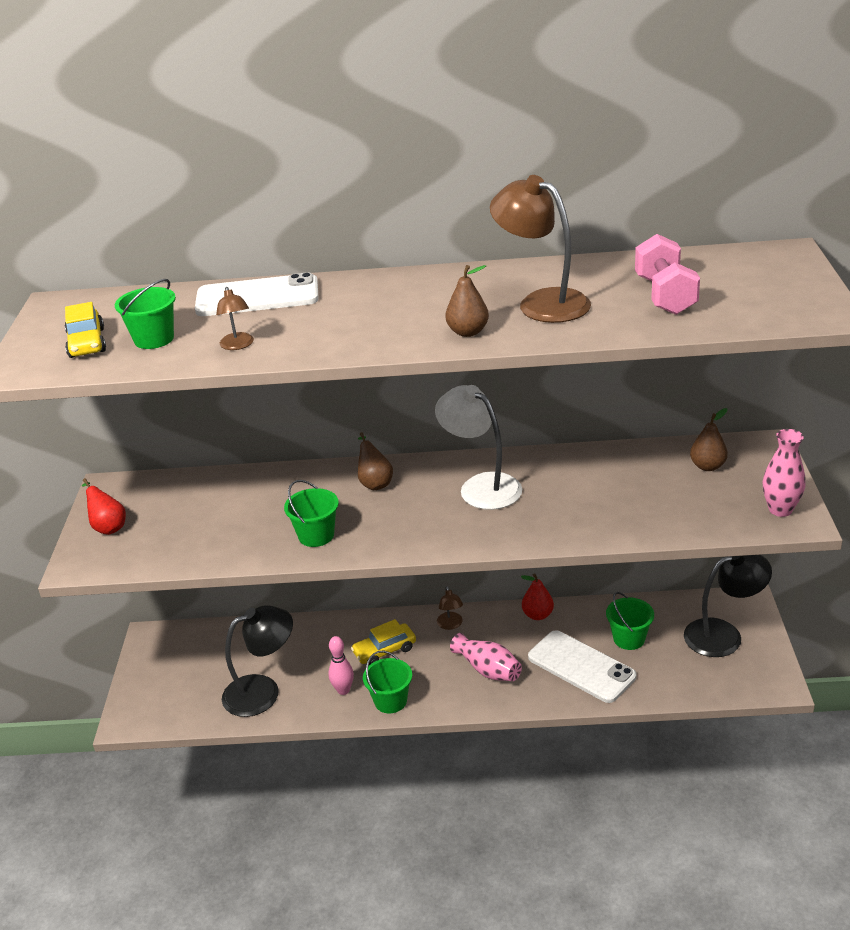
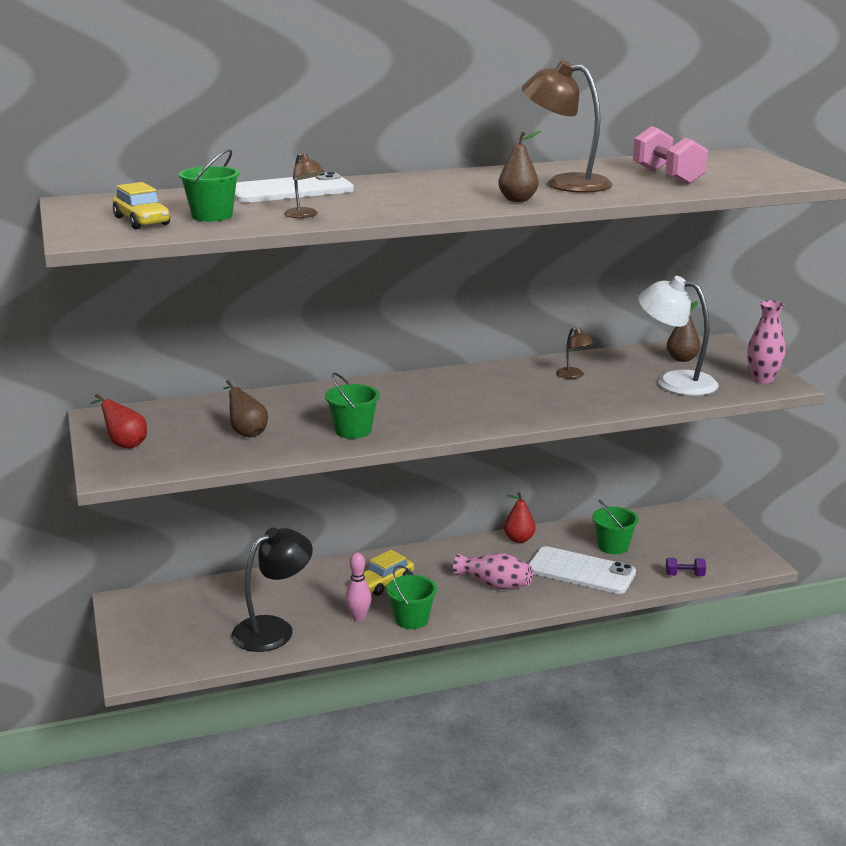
camera: 20 degrees left, 10 degrees down
(375, 483) = (384, 392): brown pear -> brown pear (246, 432)
(451, 625) = (439, 556): brown lamp -> brown lamp (573, 376)
(481, 486) = (489, 386): white lamp -> white lamp (675, 382)
(686, 689) = (684, 575): none -> purple dumbbell
(723, 634) = (694, 533): black lamp -> none

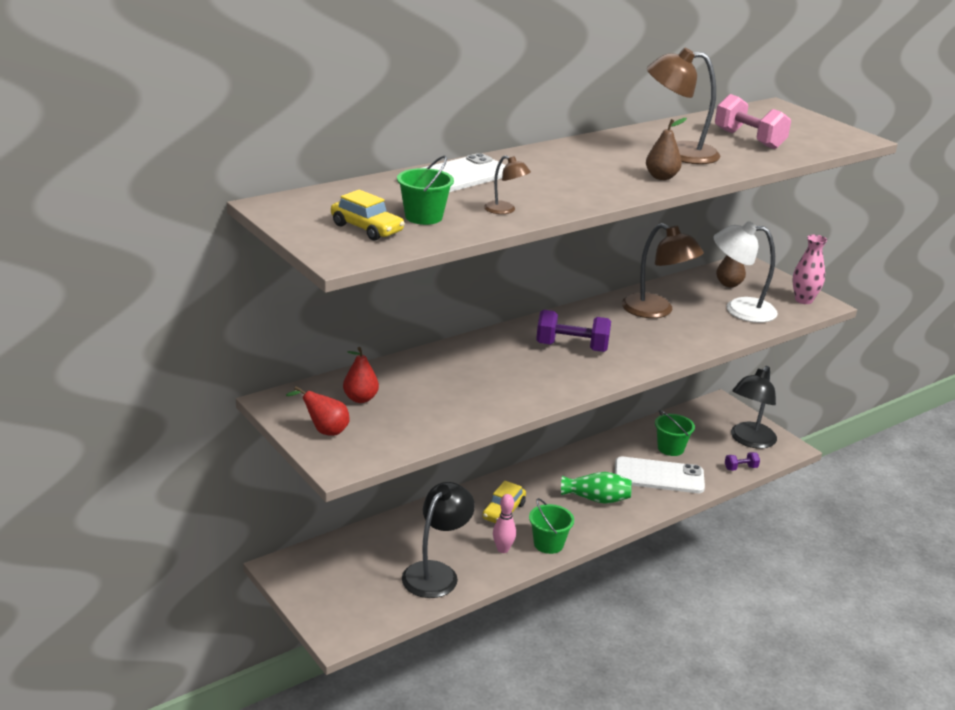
camera: 20 degrees left, 5 degrees up
(246, 432) = (426, 404): brown pear -> none
(353, 431) = (518, 391): green bucket -> none
(447, 399) = (572, 347): none -> purple dumbbell
(494, 584) = (597, 499): pink vase -> green vase
(519, 539) = (591, 452): red pear -> red pear (360, 399)
(573, 376) = (656, 311): brown lamp -> brown lamp, size x2.08
(713, 549) = (749, 440): none -> black lamp

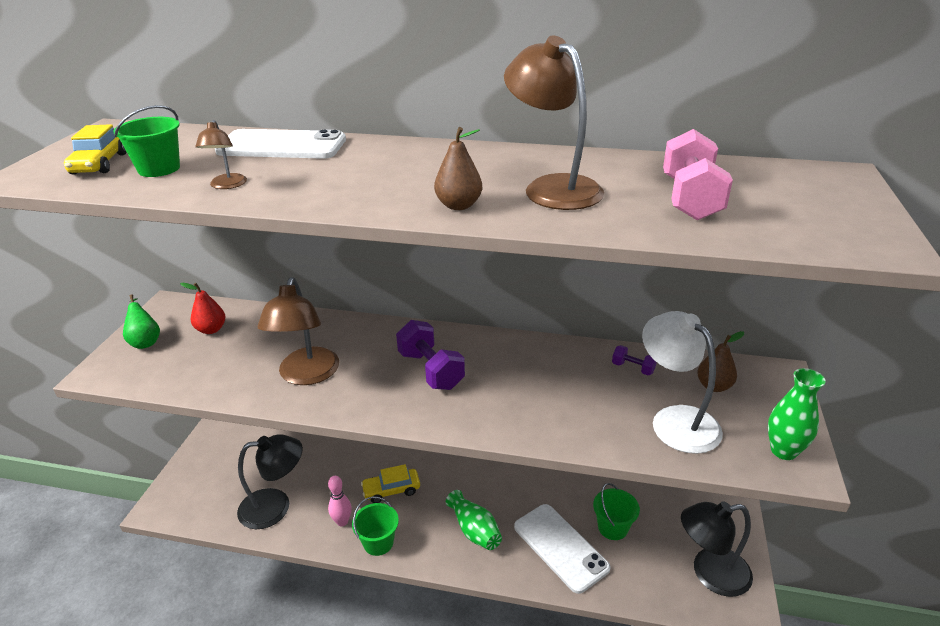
camera: 50 degrees right, 5 degrees up
(324, 431) = (145, 341): red pear -> green pear
(656, 311) = (576, 376): brown lamp -> brown lamp (306, 375)
(740, 468) = (656, 596): purple dumbbell -> purple dumbbell (633, 368)
(803, 300) = (783, 451): pink vase -> green vase

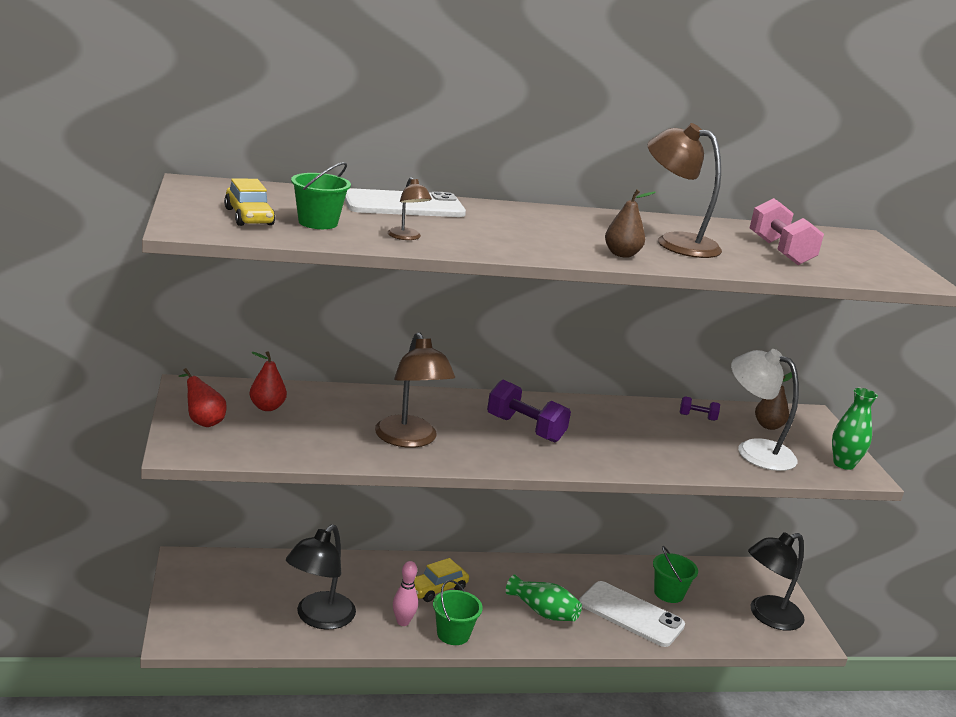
camera: 25 degrees left, 10 degrees down
(145, 341) = (203, 421): green pear -> red pear
(275, 506) = (319, 618): black lamp -> black lamp turned 150 degrees clockwise

